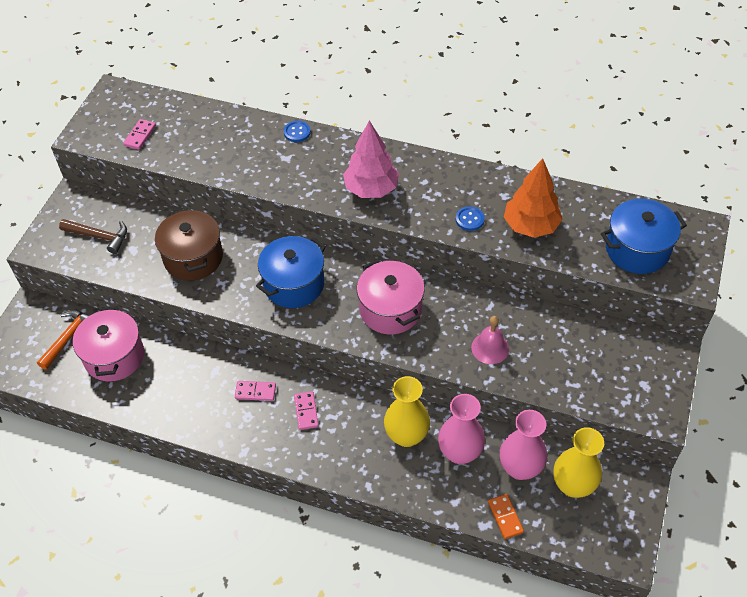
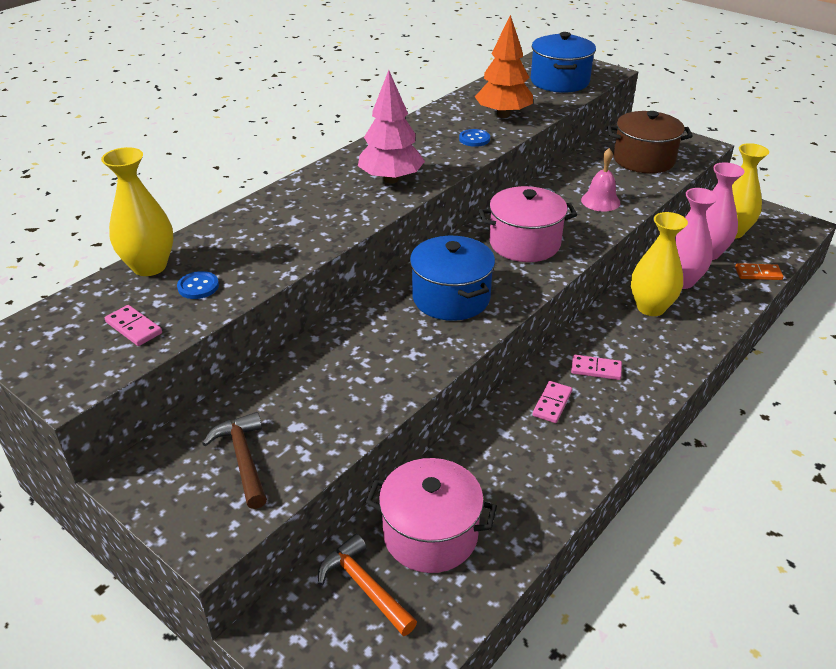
camera: 70 degrees left, 15 degrees down
(99, 237) = (243, 459): brown hammer -> brown hammer turned 60 degrees counterclockwise
(193, 258) = (354, 370): brown pot -> brown pot (644, 160)
(202, 113) = (149, 266): none -> yellow vase
(297, 132) = (259, 206): blue button -> blue button (198, 286)

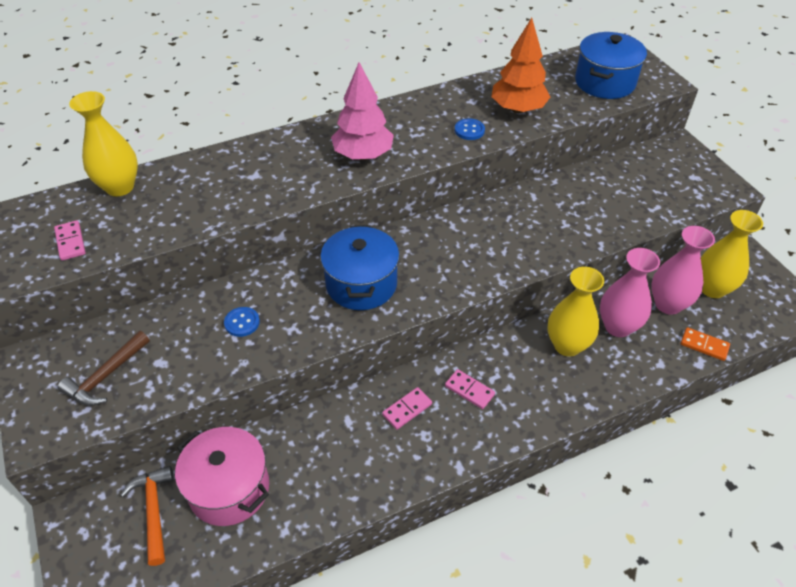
camera: 25 degrees right, 10 degrees up
(198, 286) = (139, 218): blue button -> blue button (242, 322)
(243, 459) = (105, 376): brown hammer -> brown hammer turned 150 degrees counterclockwise
(524, 243) = (466, 248): pink pot -> none
(600, 201) = (572, 223): pink bell -> none
(644, 160) = (653, 188): brown pot -> none

